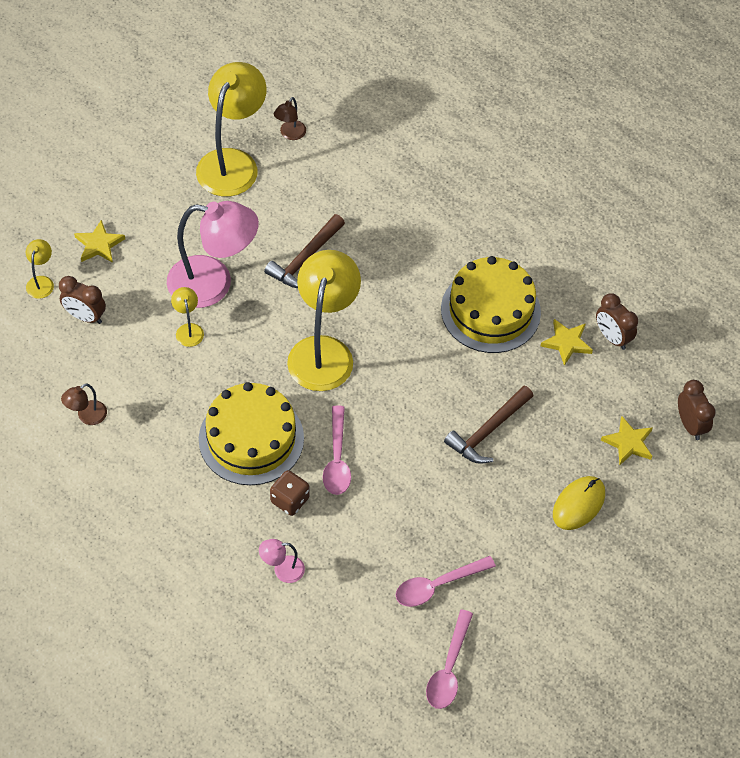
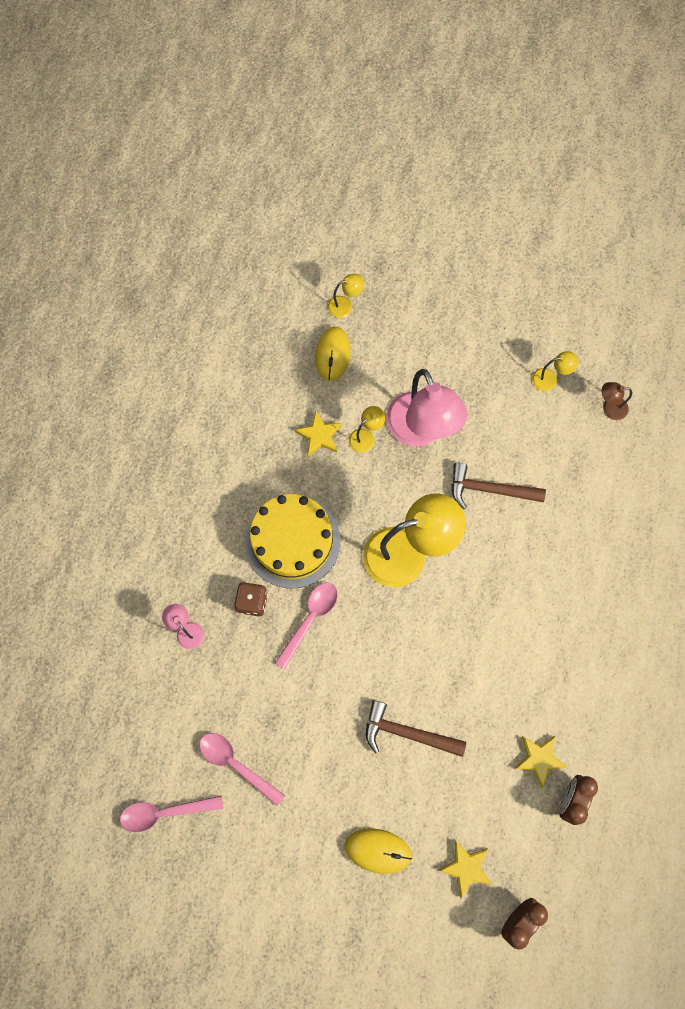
camera: 65 degrees right, 15 degrees up
(85, 316) = (332, 354): brown clock -> yellow mouse
(87, 416) = (244, 408): brown lamp -> none
(99, 244) = (405, 326): yellow star -> yellow star (319, 435)
(232, 162) = (550, 379): yellow lamp -> yellow lamp, size x0.43
(337, 459) = (310, 619): pink spoon -> pink spoon turned 150 degrees clockwise
(490, 310) = (532, 673): yellow cake -> none

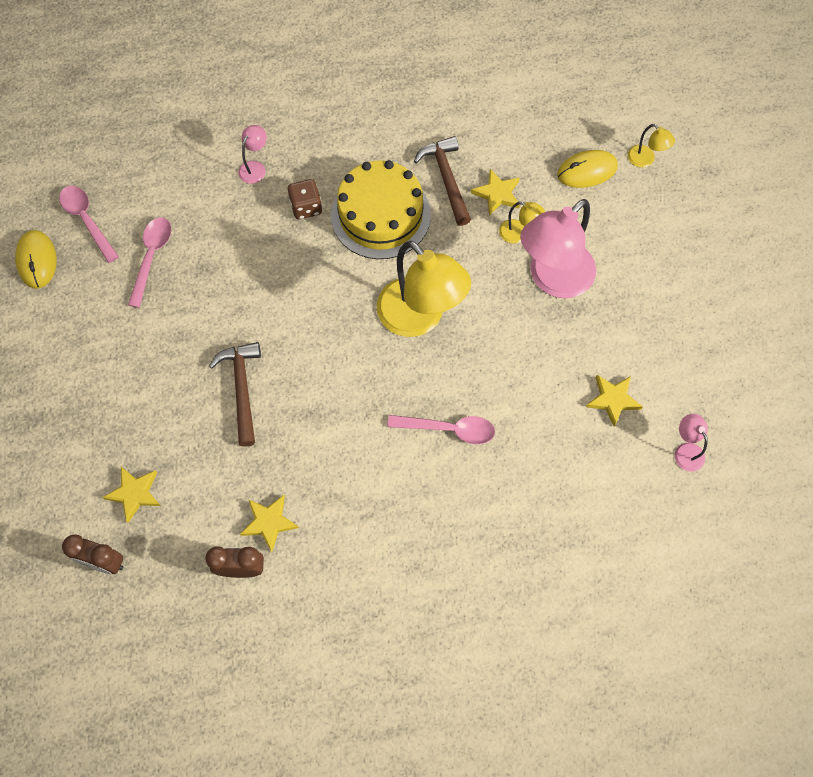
camera: 65 degrees right, 5 degrees down
(310, 619) = (313, 261): pink spoon -> pink spoon (449, 429)
(378, 850) = (120, 408): yellow mouse -> yellow mouse (37, 260)
(489, 490) = (526, 367): brown hammer -> brown hammer (446, 179)
(546, 439) = (613, 399): none -> yellow star
(550, 379) = (682, 378): yellow lamp -> none
(609, 408) = (686, 451): brown lamp -> pink lamp

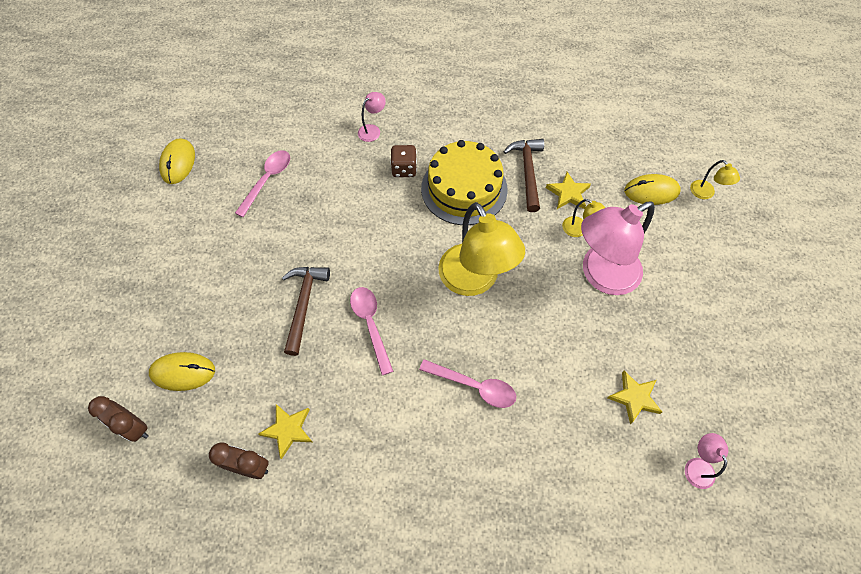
camera: 15 degrees right, 5 degrees down
(87, 220) = (228, 141): pink spoon -> pink spoon (370, 324)
(135, 493) = (183, 372): yellow star -> yellow mouse

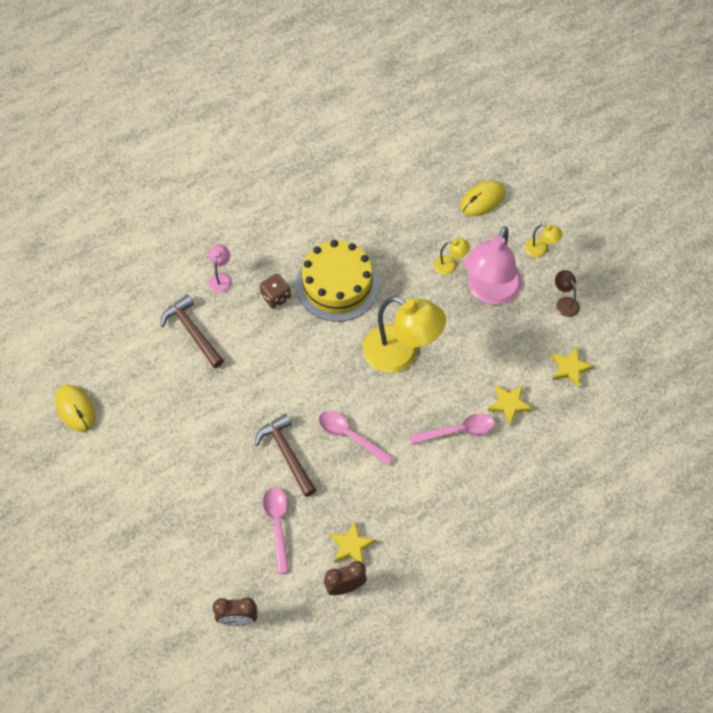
camera: 35 degrees left, 0 degrees up
(183, 372) = (238, 560): yellow mouse -> none
(267, 180) = (169, 376): pink spoon -> pink spoon (277, 525)
(527, 172) = (377, 240): brown hammer -> brown hammer (192, 332)
(568, 193) = (421, 239): yellow star -> yellow star (509, 404)
(671, 329) = (564, 303): none -> brown lamp
(697, 466) = (637, 388): pink lamp -> none
(705, 193) = (523, 177): yellow lamp -> yellow lamp (540, 250)

